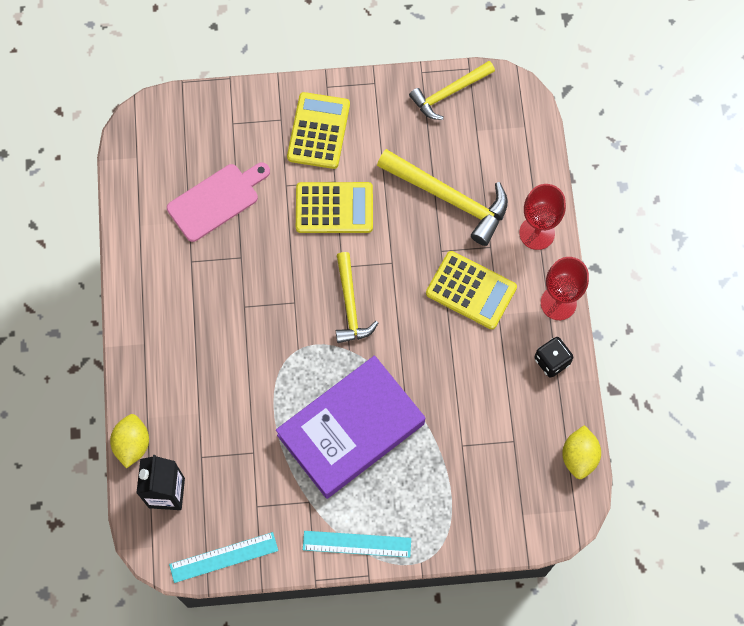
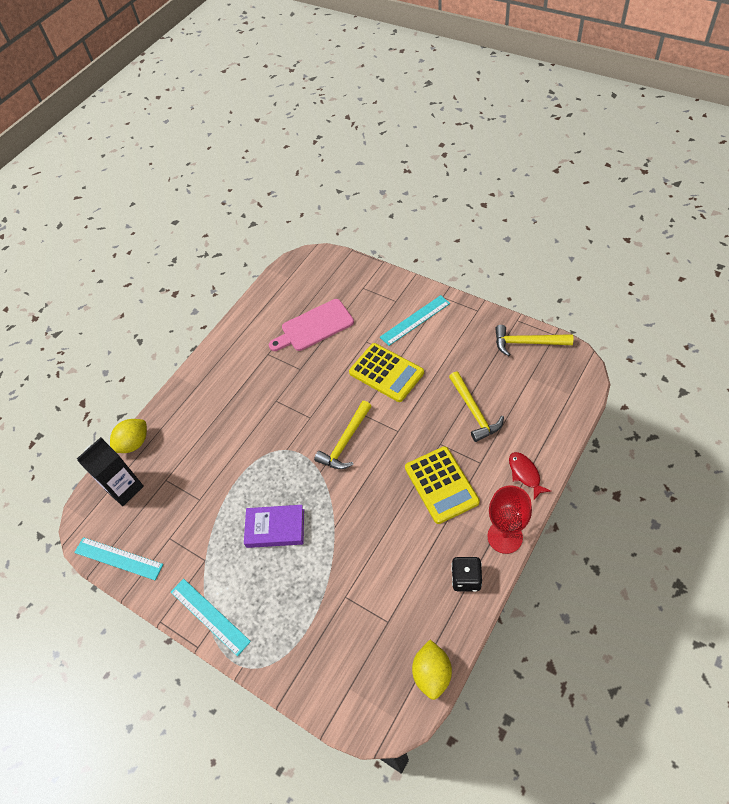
camera: 45 degrees right, 15 degrees down
(216, 200) = (314, 326): pink cutting board -> pink cutting board turned 150 degrees clockwise
(318, 131) = (415, 320): yellow calculator -> turquoise ruler
(351, 429) = (275, 528): purple book -> purple book, size x0.51
(449, 198) = (474, 411): yellow hammer -> yellow hammer, size x0.65
(537, 233) = (525, 474): red goblet -> red fish
(579, 457) = (432, 674): yellow lemon -> yellow lemon turned 45 degrees counterclockwise

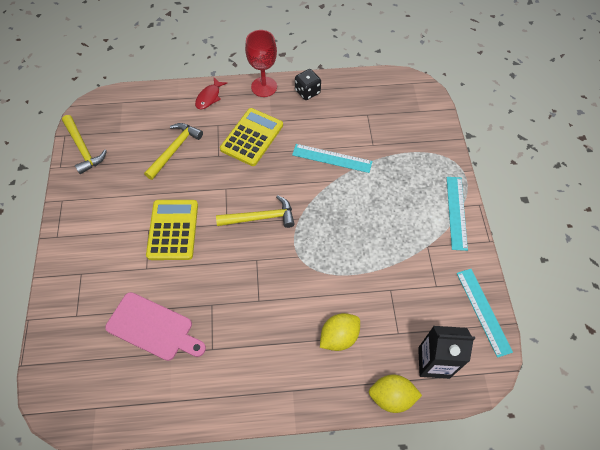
camera: 135 degrees left, 5 degrees up
(275, 528) = (365, 217): purple book -> none
(415, 320) = (98, 242): turquoise ruler -> turquoise ruler (332, 158)
(432, 674) = (375, 79): yellow lemon -> yellow lemon (339, 337)

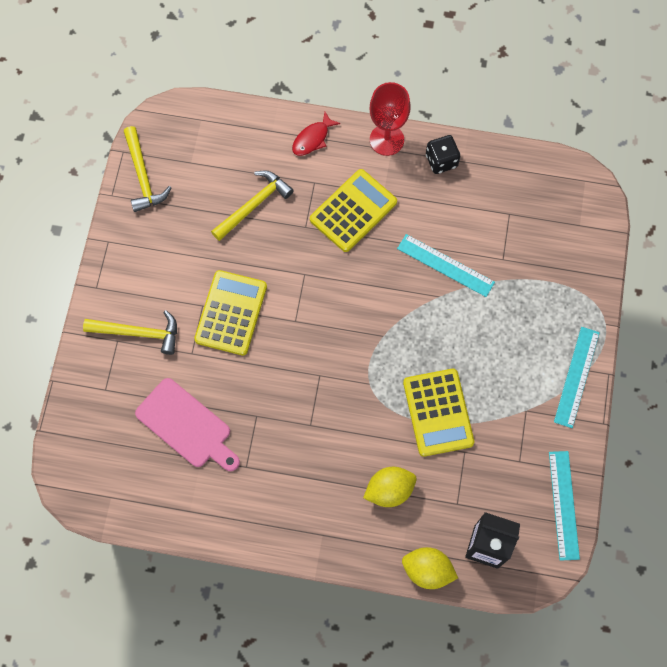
camera: 15 degrees right, 10 degrees up
(260, 218) = (337, 323): yellow hammer -> yellow hammer (138, 333)
(359, 265) = (438, 412): none -> yellow calculator

